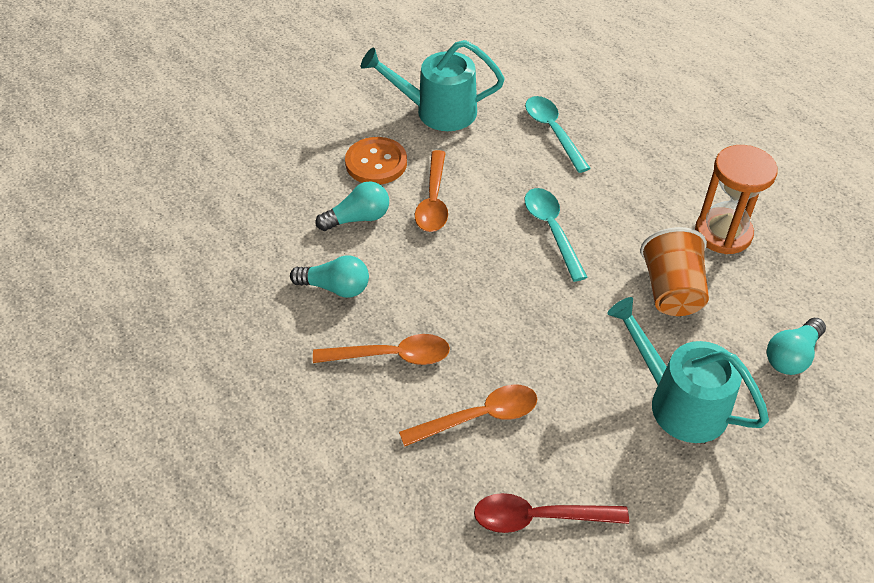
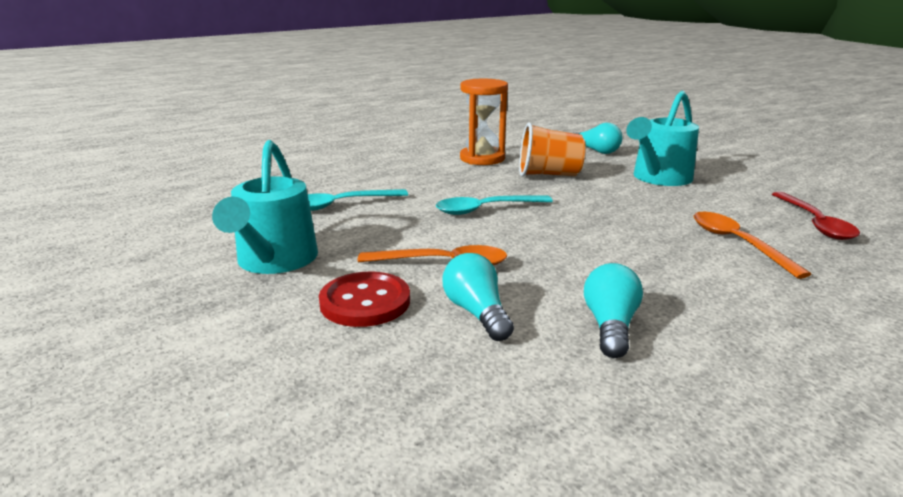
camera: 90 degrees left, 25 degrees down
(376, 163) = (365, 302): orange button -> red button
(391, 356) = (696, 286): orange spoon -> none

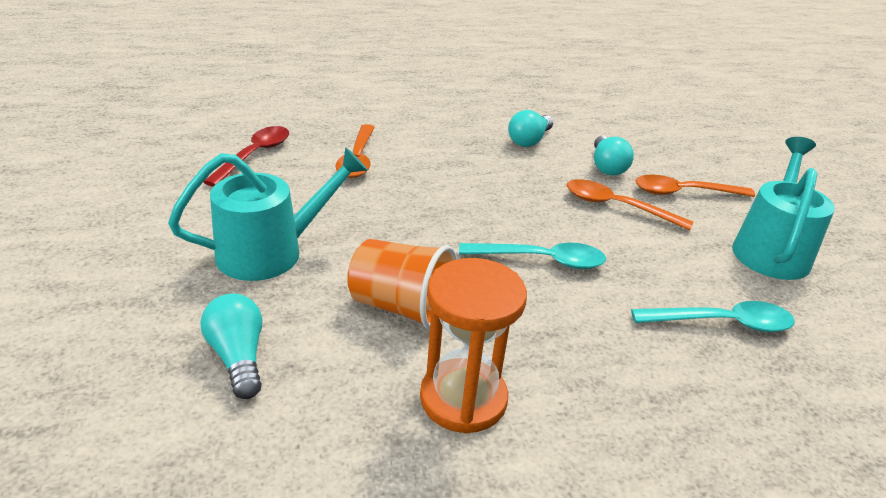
camera: 160 degrees left, 10 degrees up
(365, 302) = (684, 192): red button -> orange spoon

